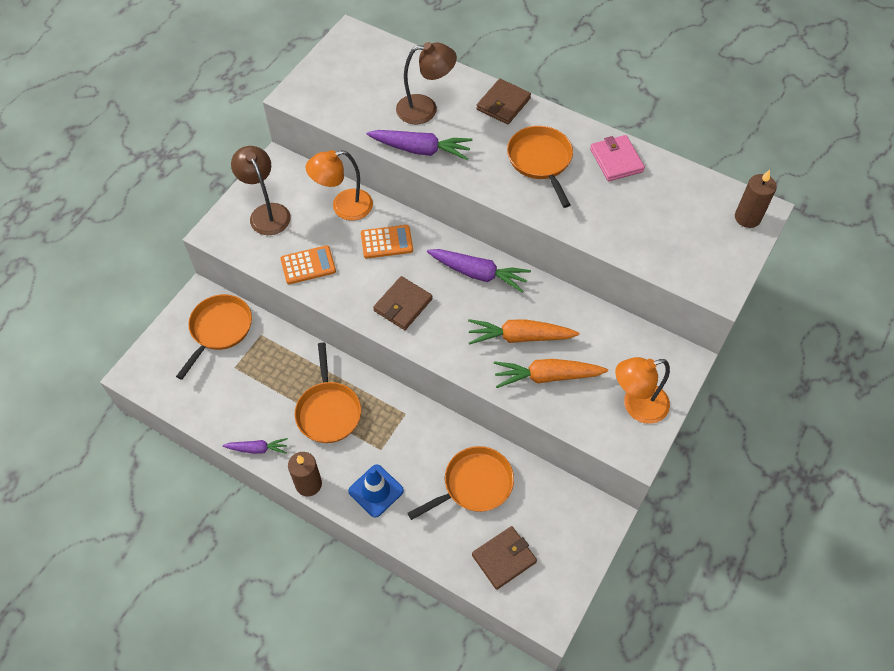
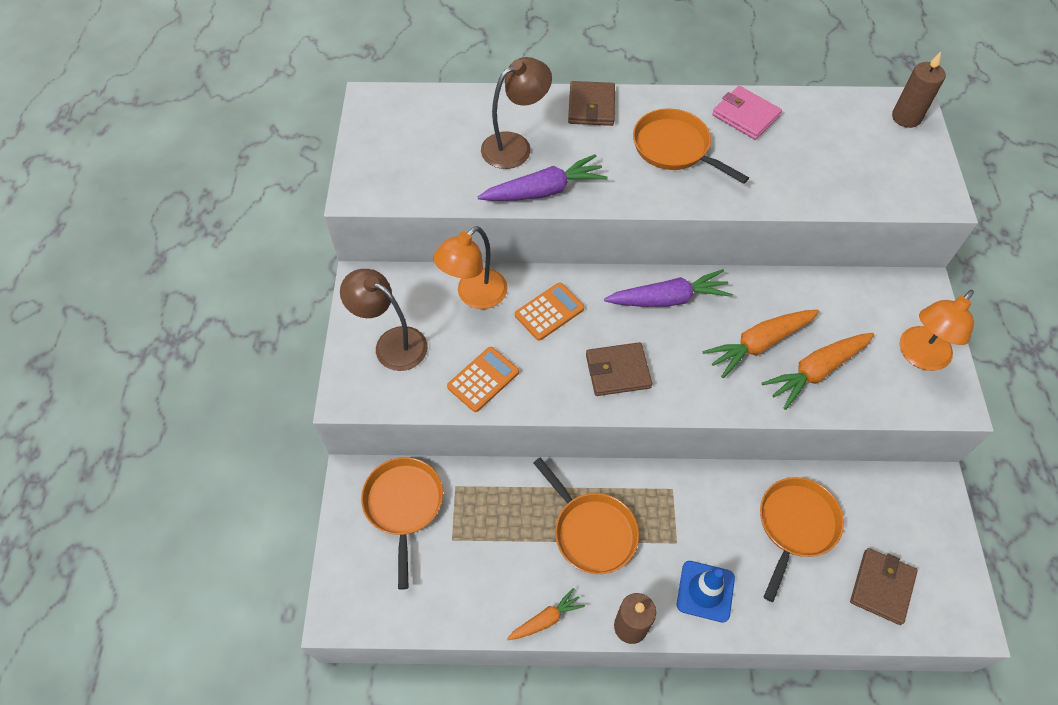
camera: 30 degrees left, 0 degrees up
(257, 449) = (546, 619): purple carrot -> orange carrot
(403, 305) = (618, 371): brown wallet -> brown wallet turned 75 degrees clockwise

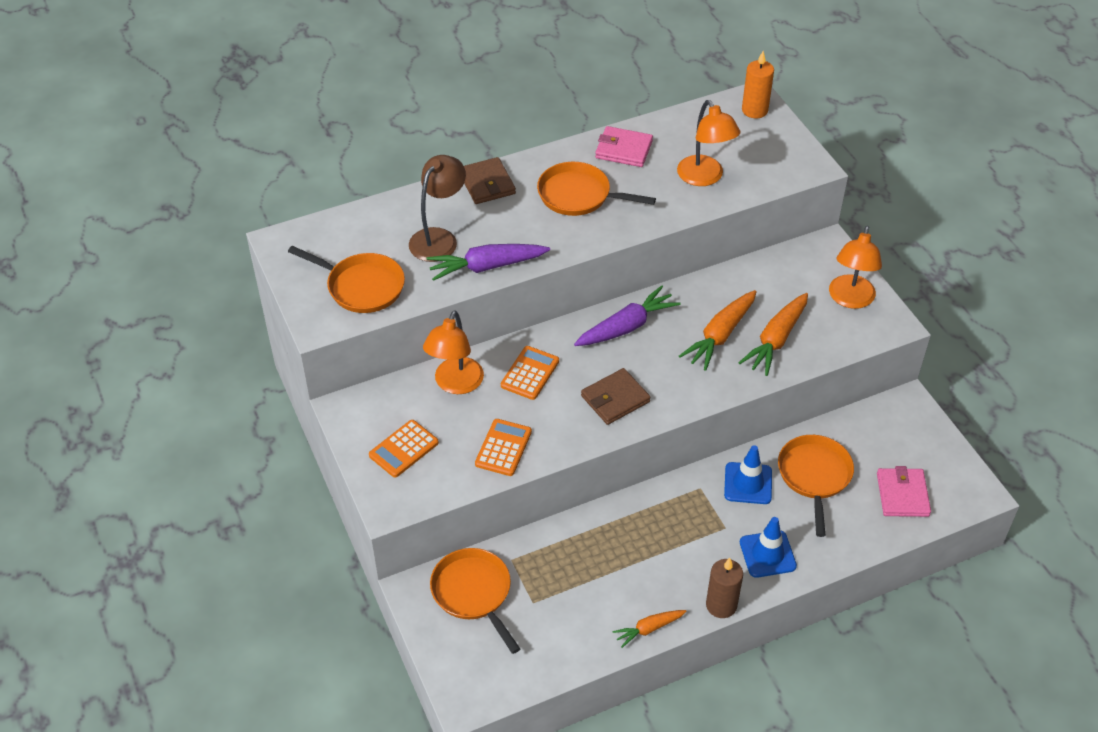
camera: 25 degrees left, 10 degrees down
(392, 343) = (404, 449): brown lamp -> orange calculator
(544, 191) = (486, 267): purple carrot -> purple carrot turned 150 degrees counterclockwise
(546, 619) = (648, 629): orange carrot -> orange carrot turned 150 degrees counterclockwise
(591, 531) = (650, 547): orange pan -> orange pan (361, 286)
(723, 504) = (748, 483): none -> blue traffic cone
(815, 172) = (704, 178): none -> orange lamp
(881, 587) = (902, 495): brown wallet -> pink wallet
(906, 117) = (754, 110): brown candle -> orange candle

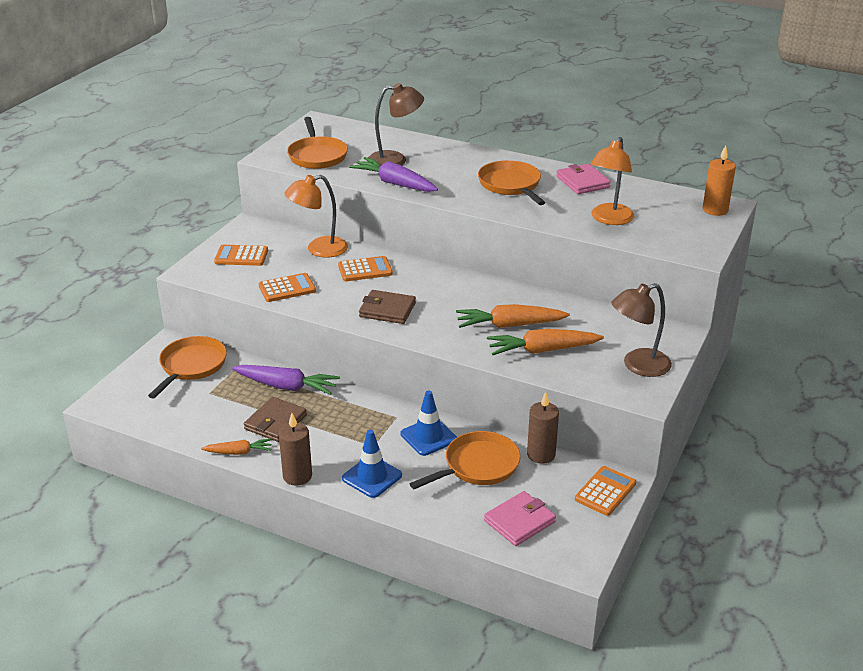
camera: 50 degrees right, 15 degrees down
(487, 183) = (469, 154): brown wallet -> brown wallet (275, 422)
(626, 327) = (460, 286): purple carrot -> purple carrot (286, 386)
(648, 629) = (239, 452): orange carrot -> orange carrot turned 150 degrees clockwise
(835, 428) = (541, 454): none -> brown candle
(850, 299) = (638, 366): orange lamp -> brown lamp
(911, 420) = (605, 491): none -> orange calculator

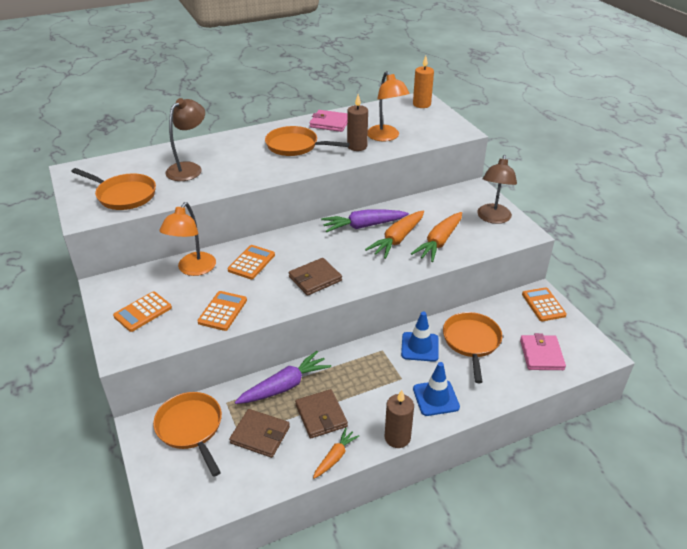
camera: 50 degrees left, 5 degrees up
(220, 402) = (260, 435): none -> brown wallet
(394, 183) = (221, 184): purple carrot -> purple carrot (363, 226)
(541, 454) = (486, 309): brown candle -> brown candle (357, 146)

